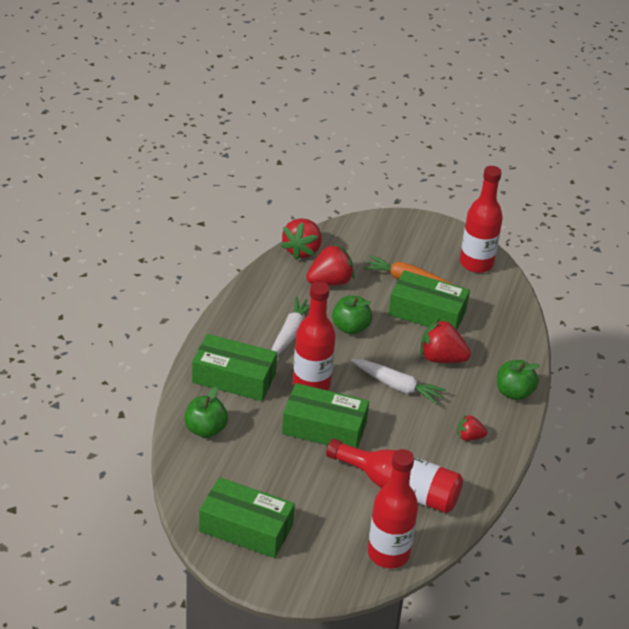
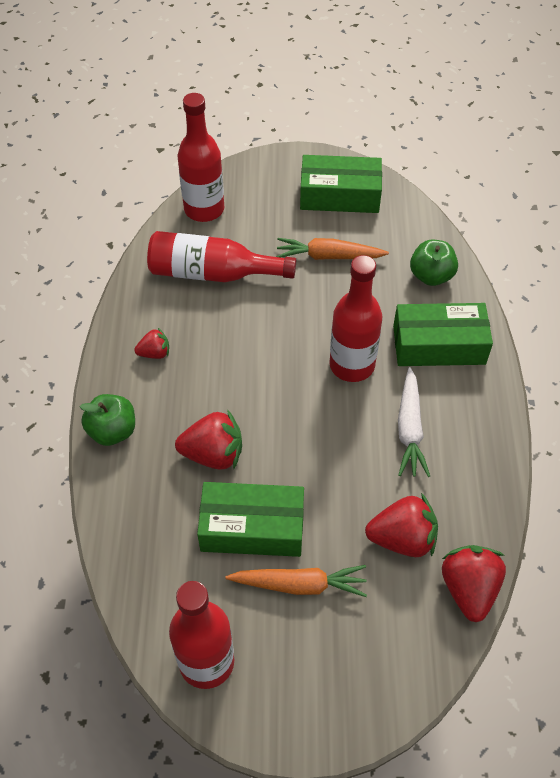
camera: 165 degrees right, 15 degrees up
(287, 472) = (329, 256): none -> orange carrot
(324, 428) = (314, 315): green box -> none
(330, 282) = (402, 538): red strawberry -> red strawberry turned 135 degrees counterclockwise
(350, 328) = (342, 465): green apple -> none
(397, 386) = (254, 394): white carrot -> none

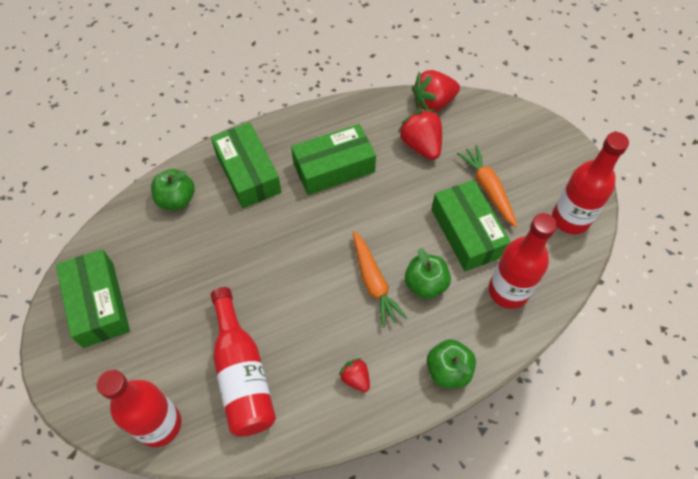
camera: 115 degrees left, 5 degrees up
(213, 454) = (425, 284): red strawberry -> green apple
(329, 256) = (183, 283): orange carrot -> orange carrot (373, 282)
(352, 365) = (295, 223): red bottle -> red bottle (508, 291)
(409, 429) = (334, 168): white carrot -> green box

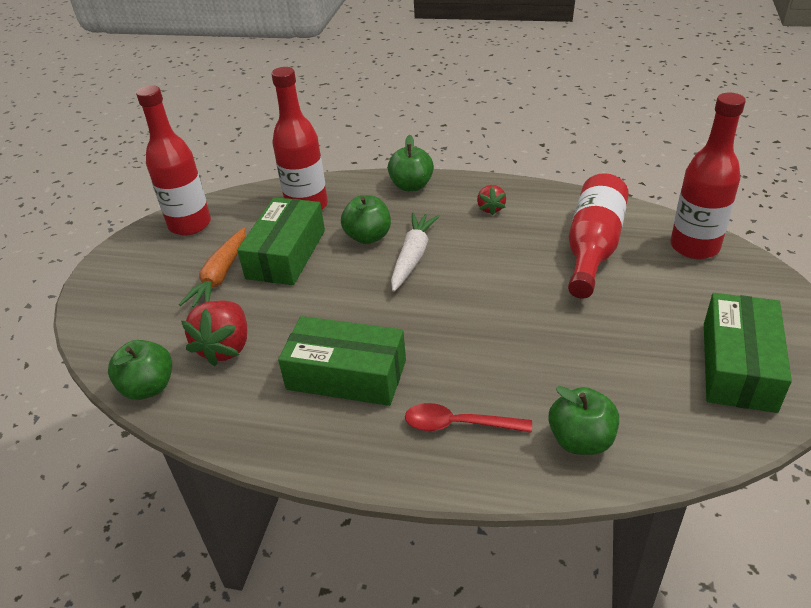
camera: 140 degrees left, 20 degrees down
(248, 173) = (458, 424): green box -> red spoon
(373, 282) = (413, 257): orange carrot -> white carrot
(433, 103) = (148, 387): red strawberry -> green apple

